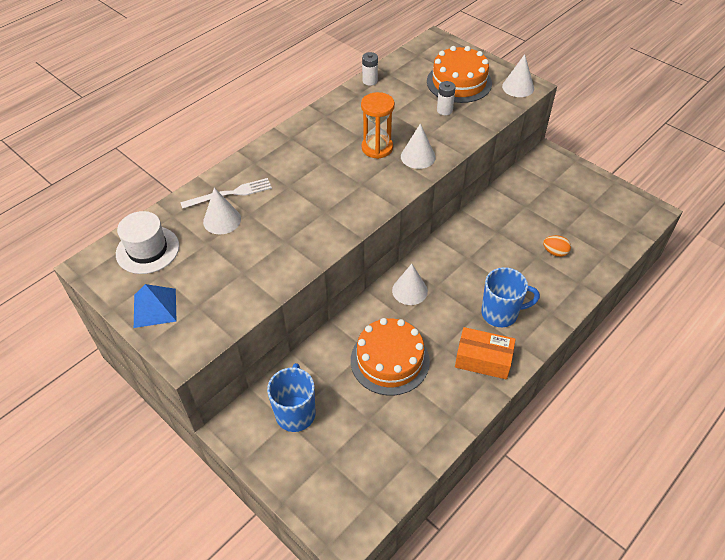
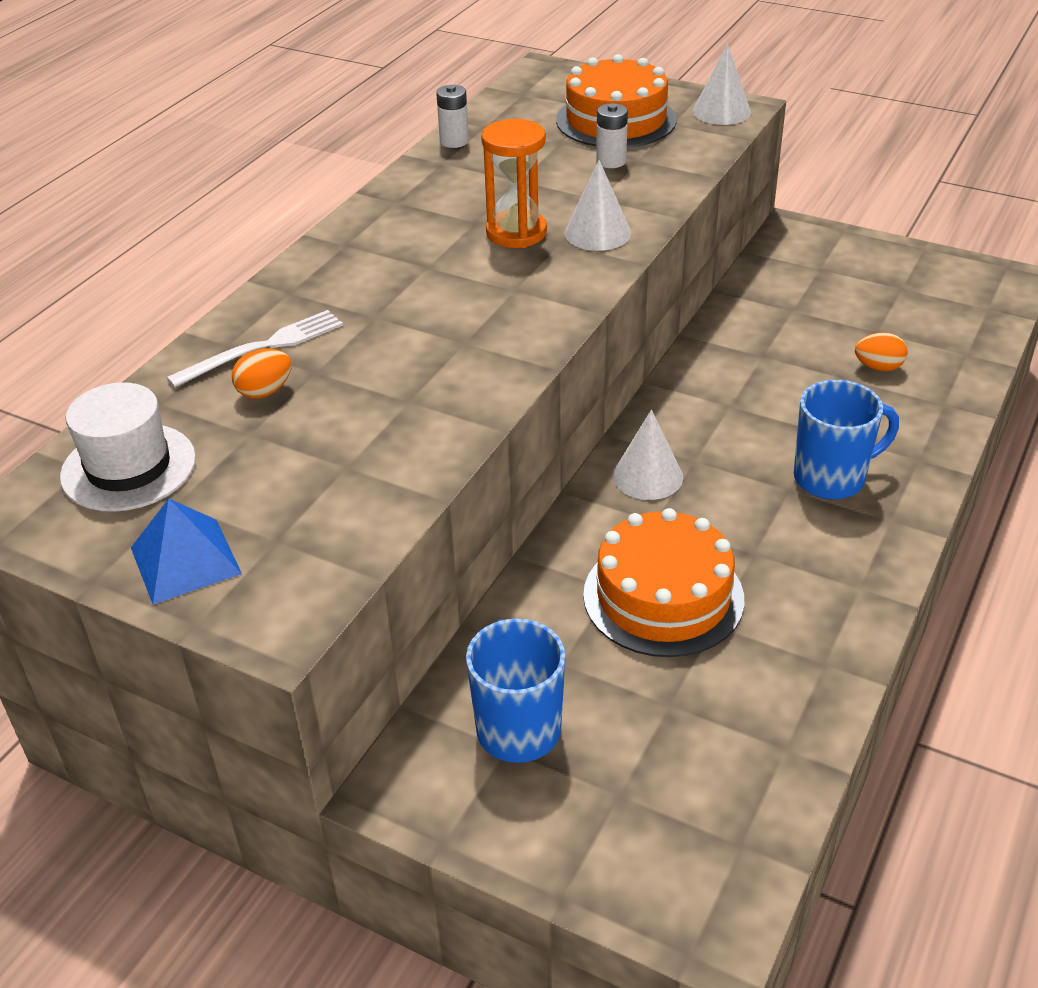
camera: 15 degrees left, 10 degrees down
(222, 220) = (265, 391): white cone -> orange egg
(483, 360) = (836, 557): orange box -> none

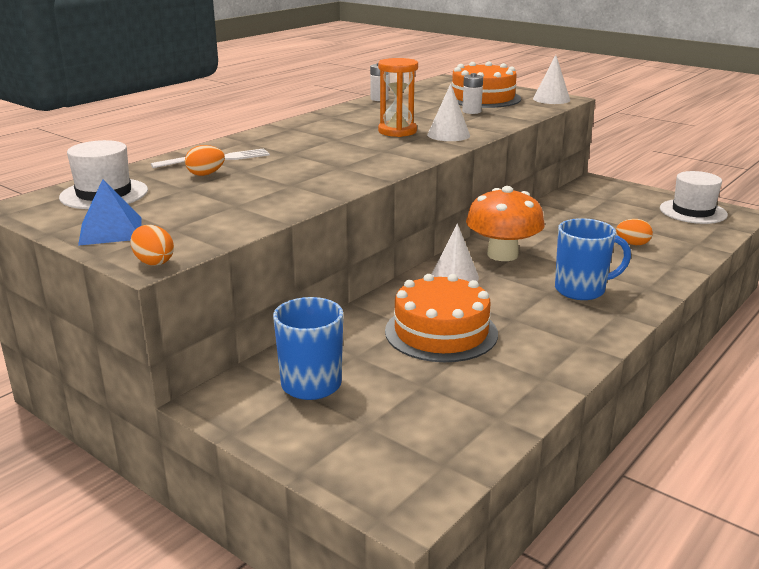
camera: 10 degrees right, 15 degrees down
(286, 626) = (153, 262): none -> orange egg
(702, 418) = (502, 254): none -> orange mushroom
(946, 282) = (693, 211): none -> white hat

